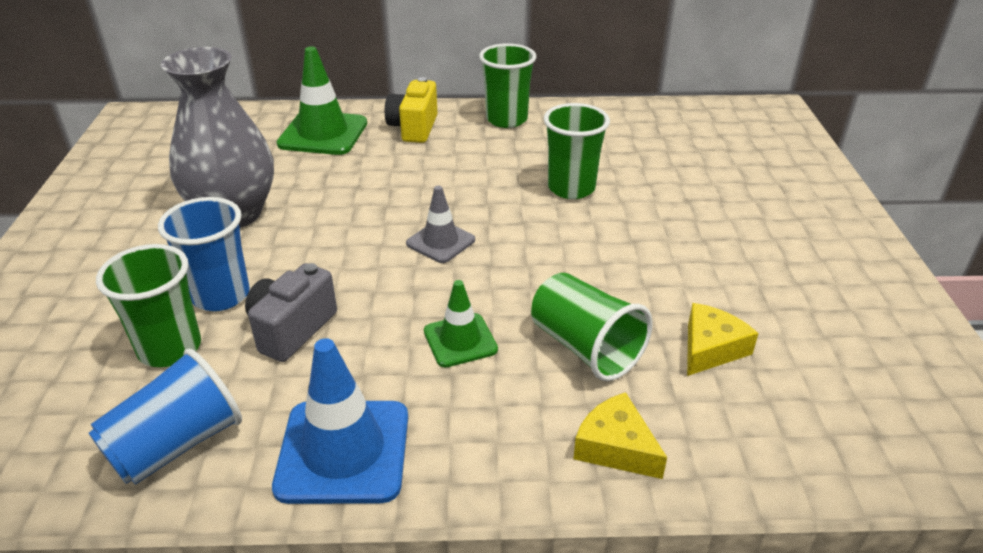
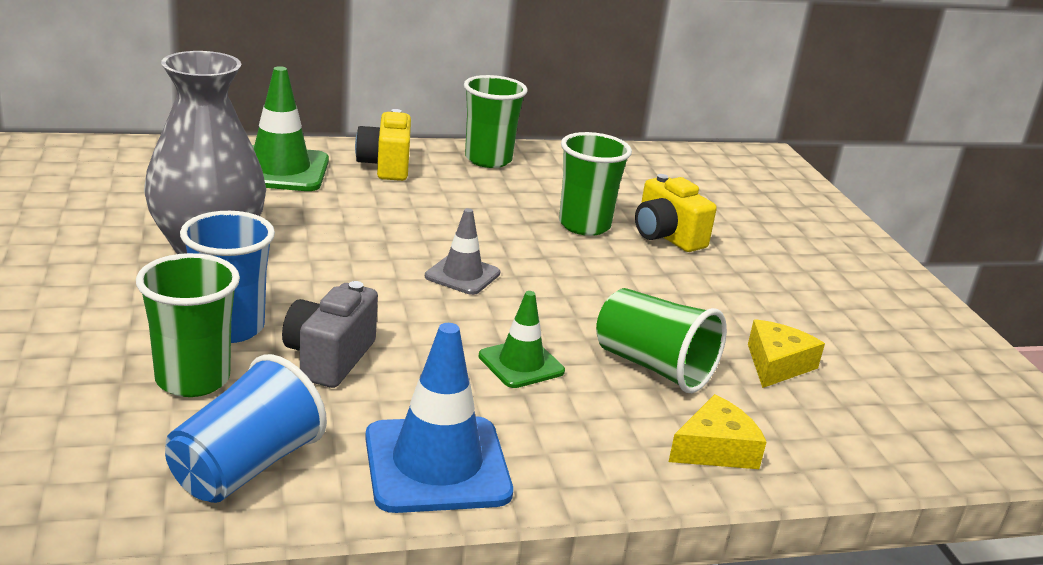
camera: 15 degrees left, 10 degrees down
(615, 447) = (715, 449): yellow cheese -> yellow cheese turned 120 degrees clockwise
(646, 200) = (666, 236): none -> yellow camera

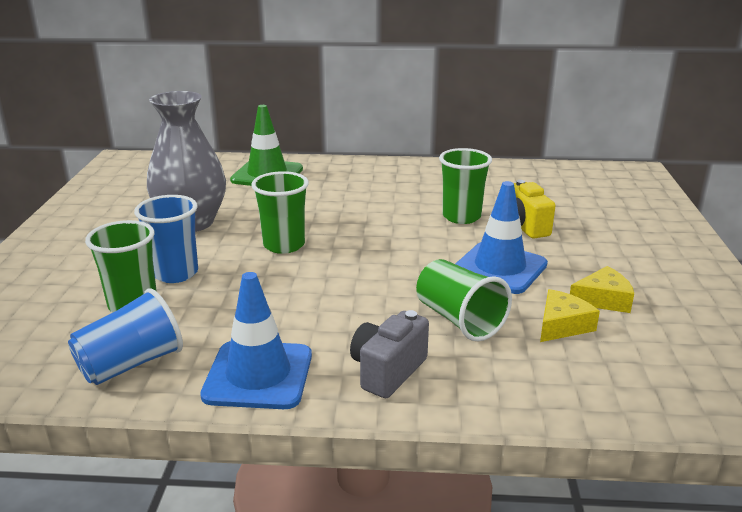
camera: 20 degrees right, 0 degrees up
(329, 358) = (227, 297): grey camera -> grey camera (387, 371)
(385, 166) = (339, 173): yellow camera -> none
(462, 275) = (351, 247): grey traffic cone -> none
(488, 160) = (415, 170): green cup -> green cup (284, 245)
(521, 364) = (359, 310): green traffic cone -> none
(667, 294) = (499, 268): none -> blue traffic cone
(715, 449) = (475, 384): yellow cheese -> yellow cheese (603, 300)

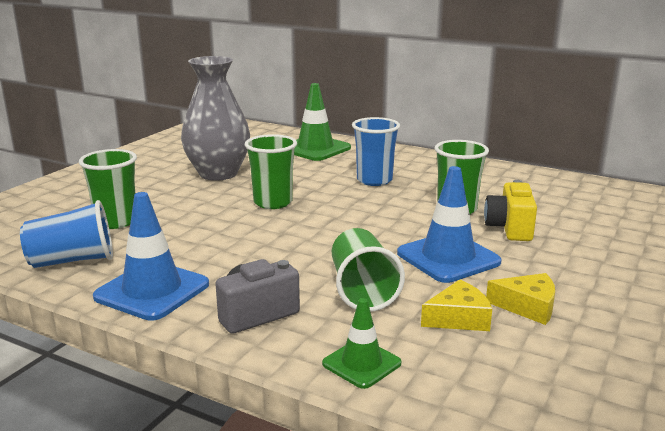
camera: 25 degrees right, 5 degrees down
(175, 273) = (168, 206): blue cup -> blue cup (374, 180)
(527, 392) = (361, 363): none -> green traffic cone

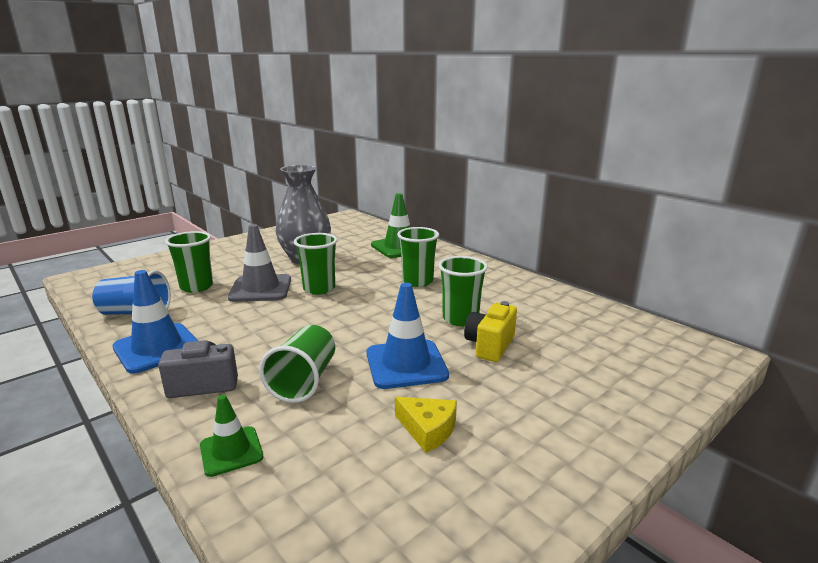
camera: 20 degrees right, 0 degrees up
(202, 212) = (260, 289): none -> grey traffic cone
(374, 180) = (417, 281): blue cup -> green cup
(458, 318) = (355, 426): yellow cheese -> none

